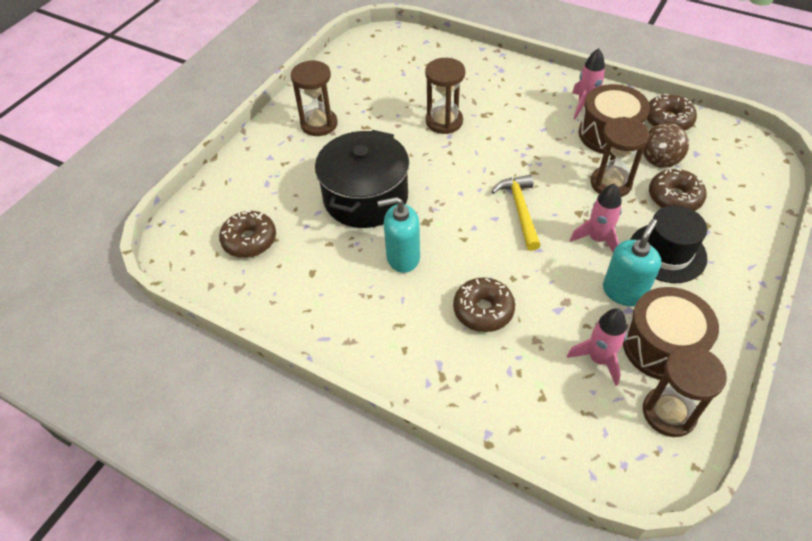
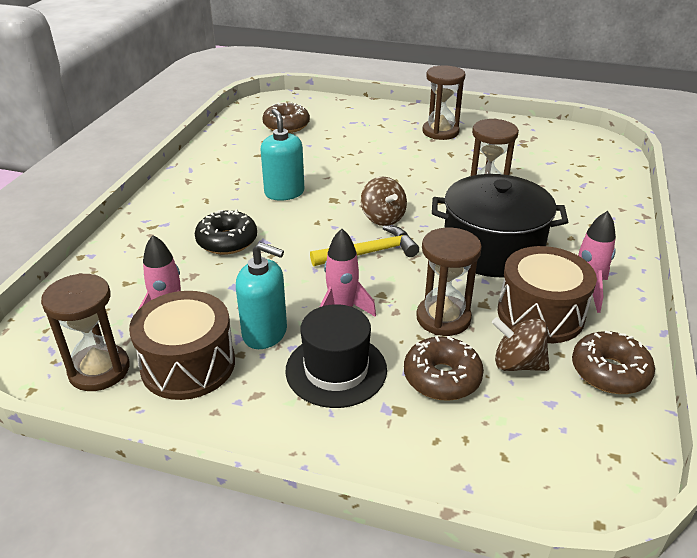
camera: 75 degrees right, 15 degrees down
(365, 197) = (353, 166): black pot -> black pot (492, 249)
(467, 192) = (383, 218): none -> brown spinning top
(483, 310) = (227, 241): brown donut -> black donut

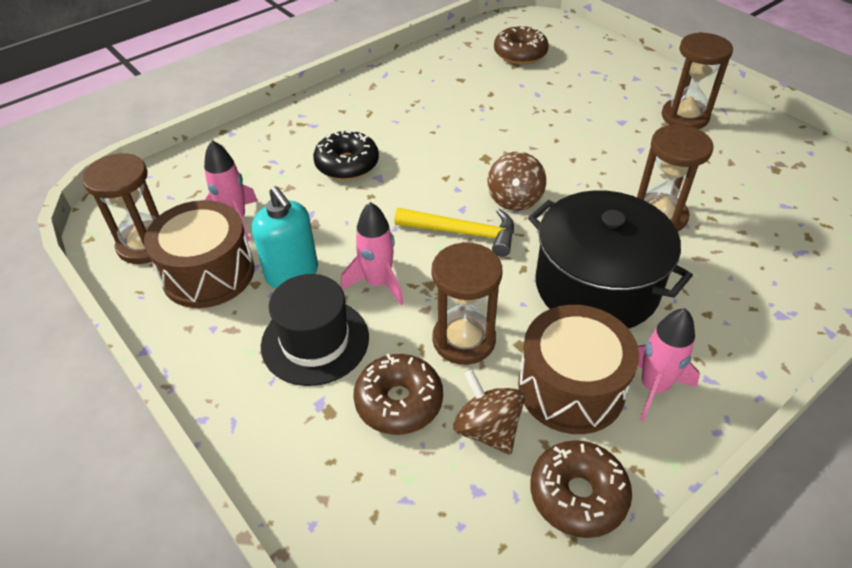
camera: 35 degrees right, 10 degrees up
(284, 193) = (445, 132): turquoise soap dispenser -> none

